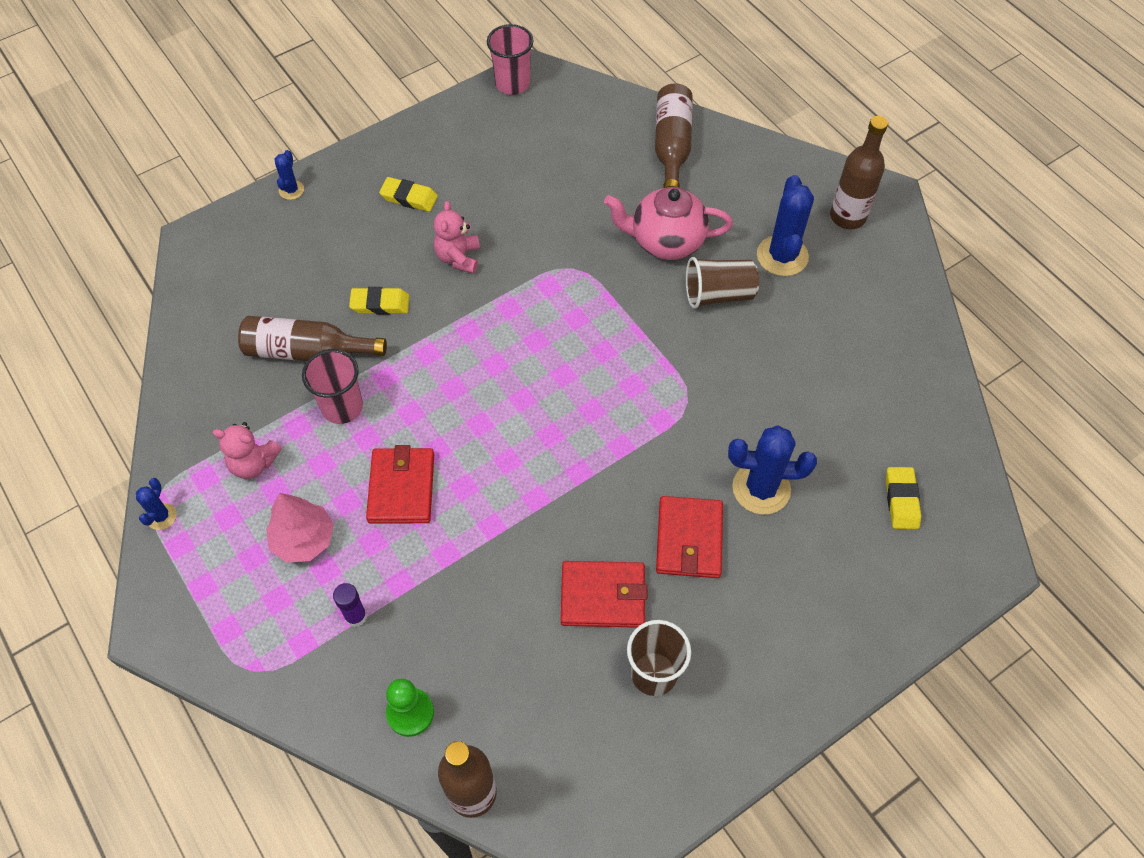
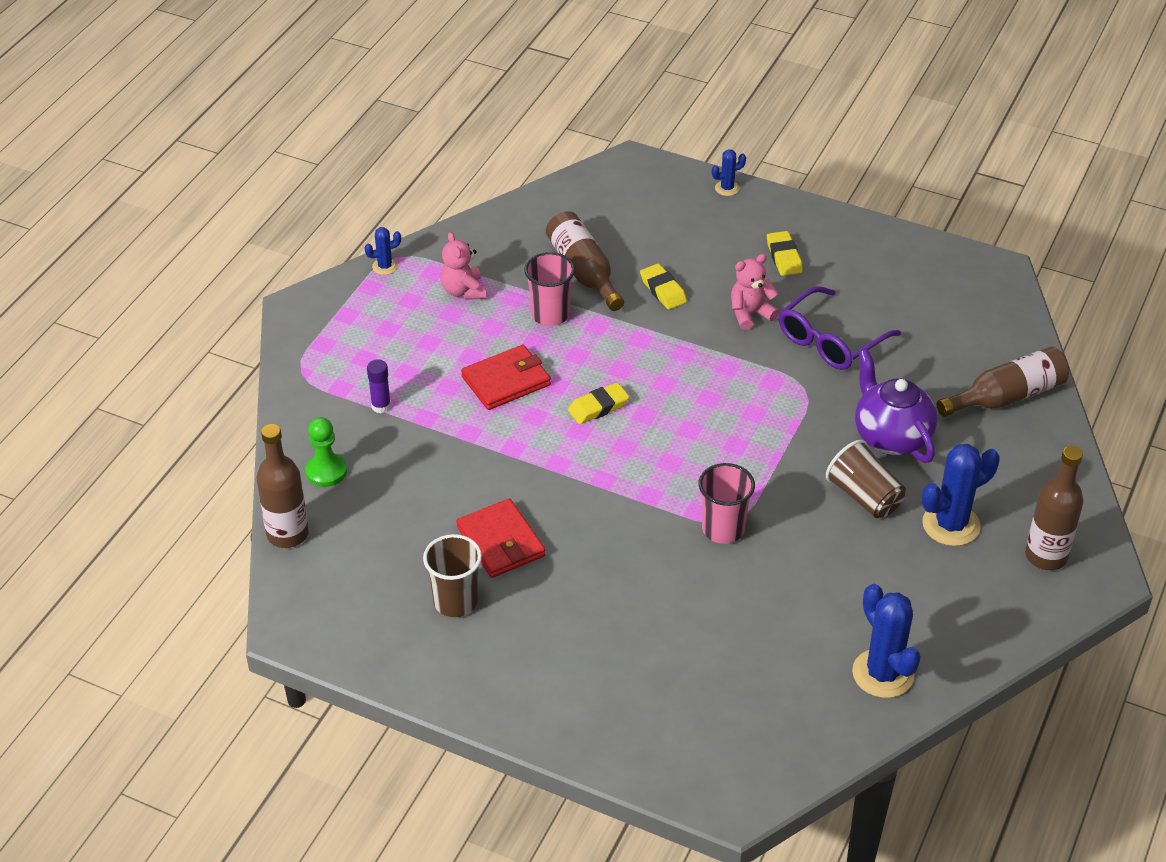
camera: 60 degrees right, 15 degrees down
(303, 539) = (422, 348): pink tree -> none
(512, 84) = (972, 262): pink cup -> pink cup (723, 529)
(531, 221) = (830, 341): none -> purple glasses
(665, 241) = (890, 437): pink teapot -> purple teapot
(689, 539) = (594, 576): red wallet -> none
(761, 488) = (681, 605): blue cactus -> blue cactus (883, 674)
(901, 500) = (748, 711): yellow eraser -> yellow eraser (598, 407)

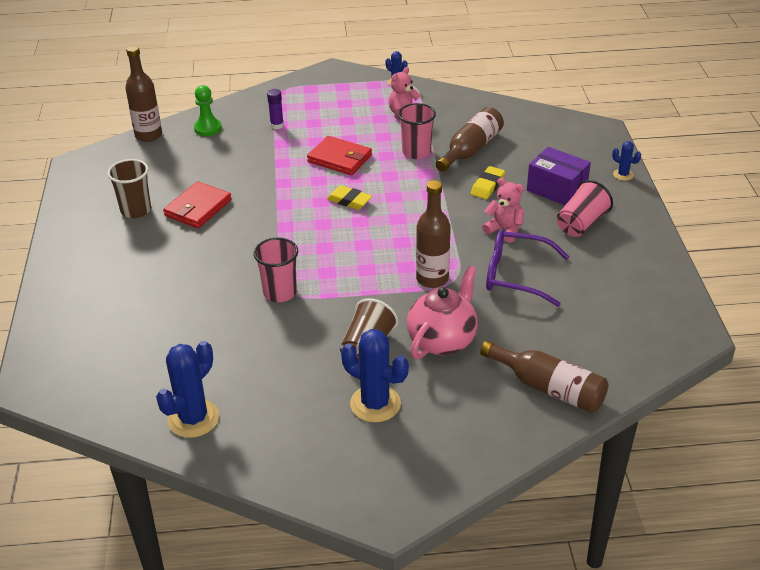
camera: 60 degrees right, 5 degrees down
(712, 245) = (556, 189): none -> purple box
(784, 257) = (581, 224): yellow eraser -> pink cup
(890, 437) = (442, 340): purple teapot -> pink teapot
(1046, 556) = (384, 471): brown bottle -> brown bottle (432, 279)

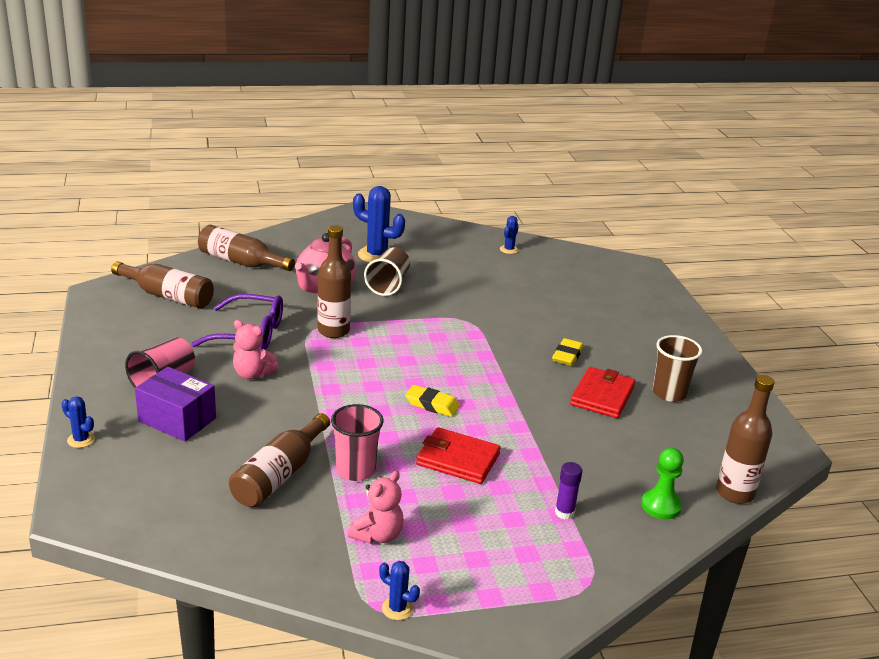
camera: 170 degrees right, 10 degrees down
(193, 419) = (509, 249): blue cactus -> blue cactus, size x0.51
(280, 292) = (477, 321): pink cup -> none
(487, 186) = (264, 424): yellow eraser -> yellow eraser (567, 356)
(616, 327) = (168, 296): none -> brown bottle

